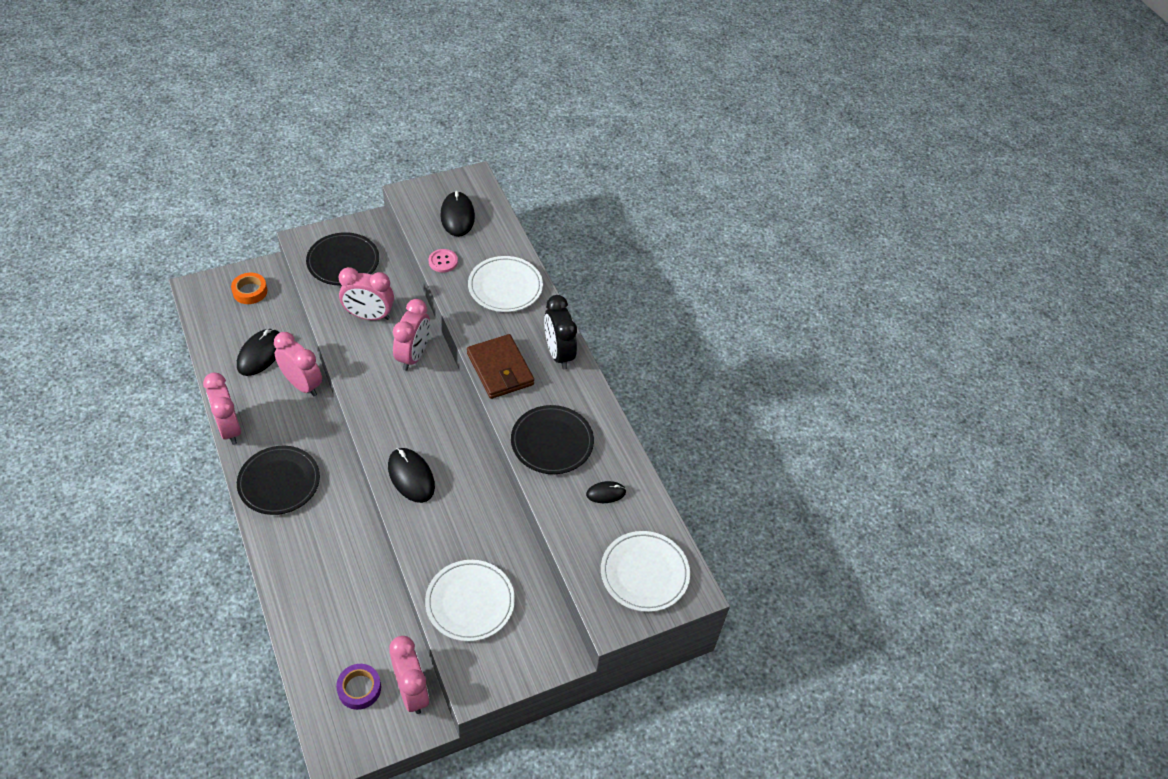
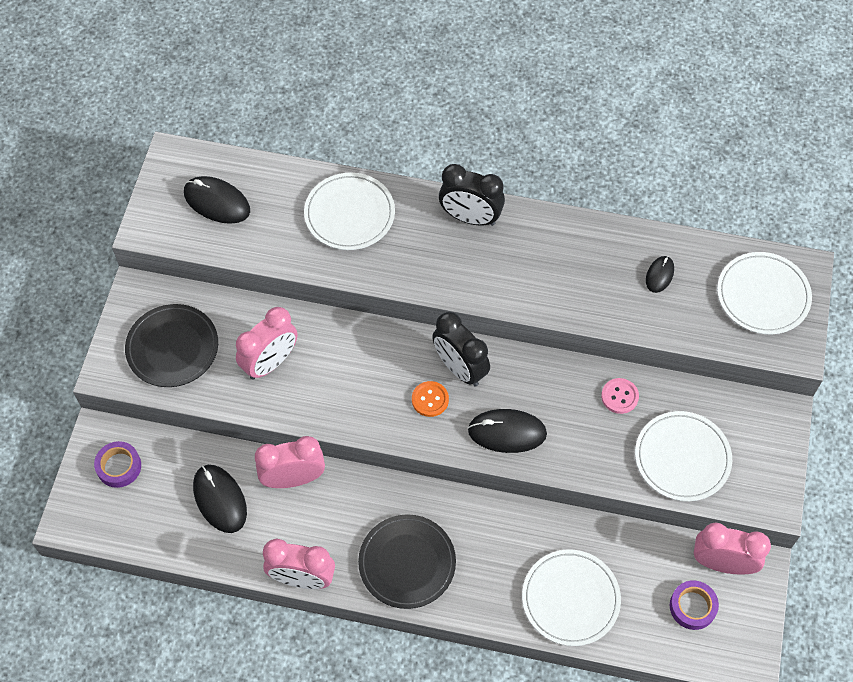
camera: 50 degrees left, 10 degrees up
(250, 291) = (119, 466): orange tape -> purple tape
(314, 600) = (570, 599): none -> white plate
(405, 417) = (430, 399): none -> orange button
(413, 355) = (355, 350): pink clock -> none
(443, 261) = (272, 250): pink button -> pink button (619, 396)
(443, 422) = (460, 368): none -> black clock
(500, 369) = (453, 278): brown wallet -> none
(552, 442) = (572, 284): black plate -> none

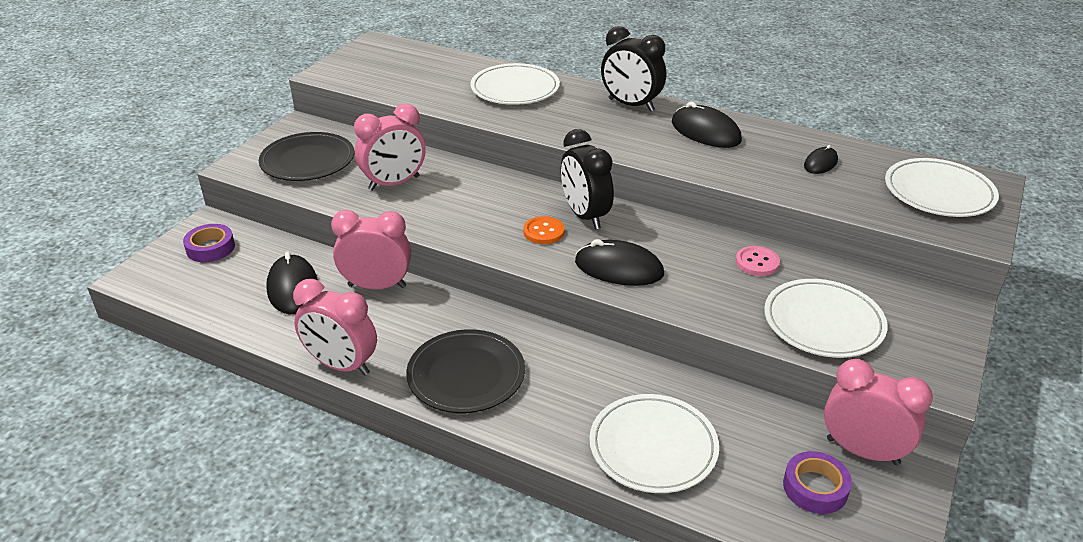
camera: 15 degrees right, 25 degrees down
(217, 202) = (398, 68): black mouse -> black mouse (705, 132)

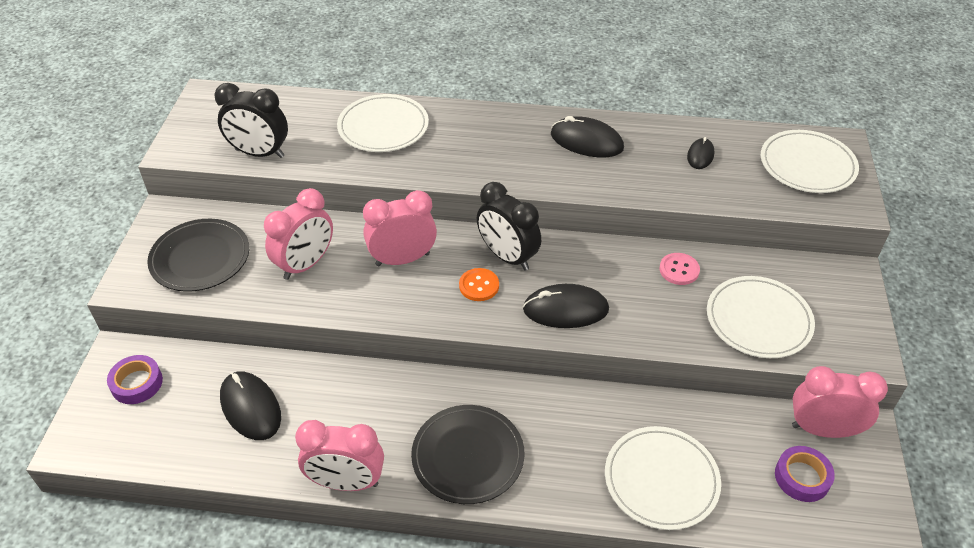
camera: 20 degrees left, 10 degrees up
(377, 286) = (334, 381): pink clock -> pink clock (402, 259)
(631, 105) = (504, 123): black clock -> black clock (259, 153)

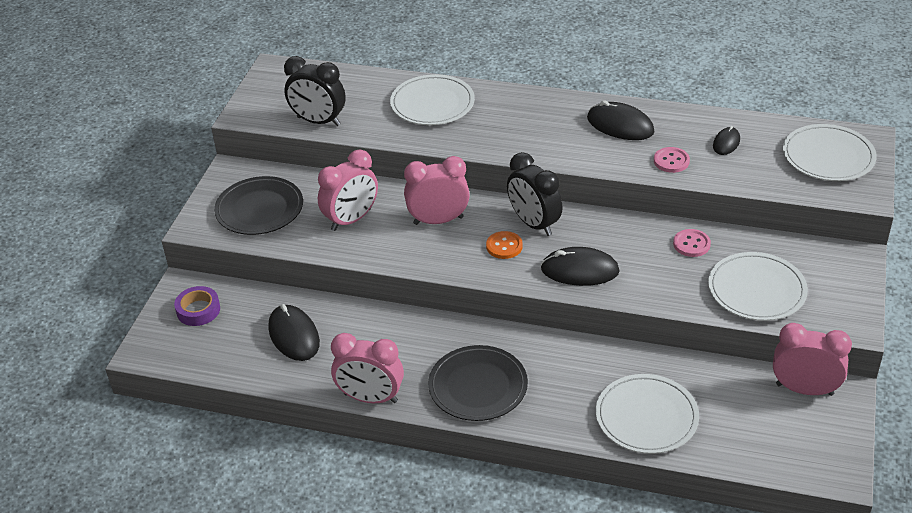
camera: 10 degrees right, 5 degrees down
(647, 179) = (671, 161): none -> pink button
(802, 477) = (775, 425): purple tape -> none

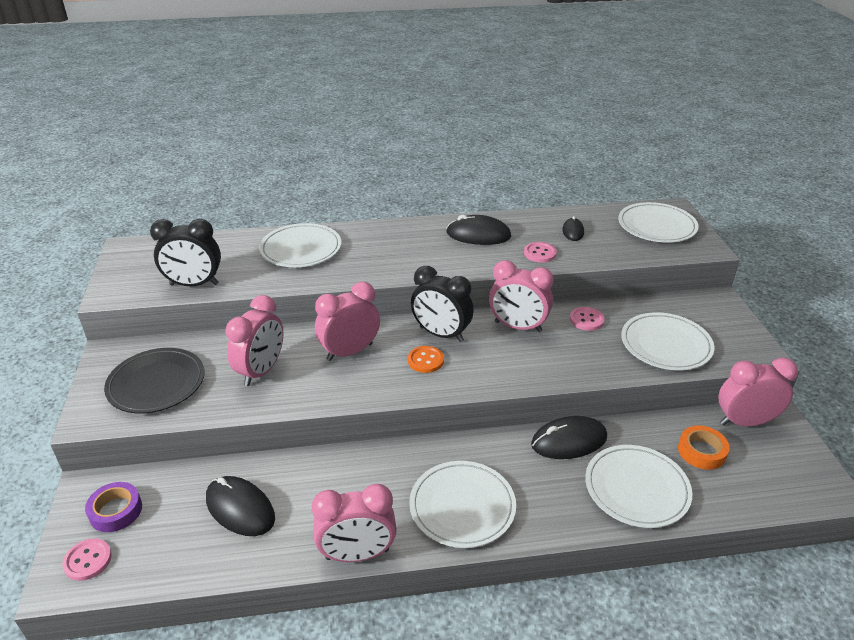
camera: 25 degrees left, 5 degrees down
(166, 342) = (88, 560): none -> pink button
(478, 386) = (462, 506): black plate -> white plate
(580, 270) = (507, 365): black mouse -> black mouse (569, 441)
(615, 234) = (518, 326): none -> pink clock
(736, 403) = (701, 451): none -> orange tape

